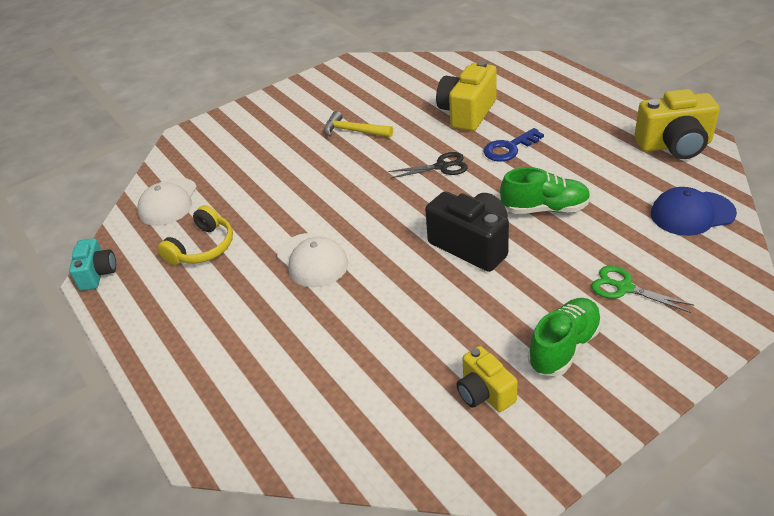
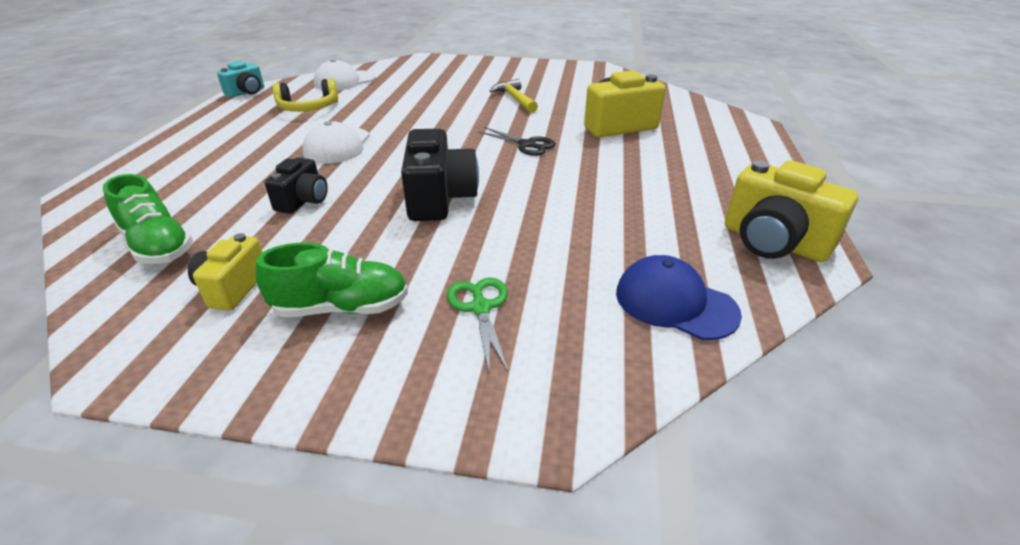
camera: 40 degrees right, 5 degrees down
(392, 314) = (303, 201): none -> black camera
(509, 148) = (602, 161): blue key -> none
(545, 209) = (543, 212): green shoe -> green shoe (158, 246)

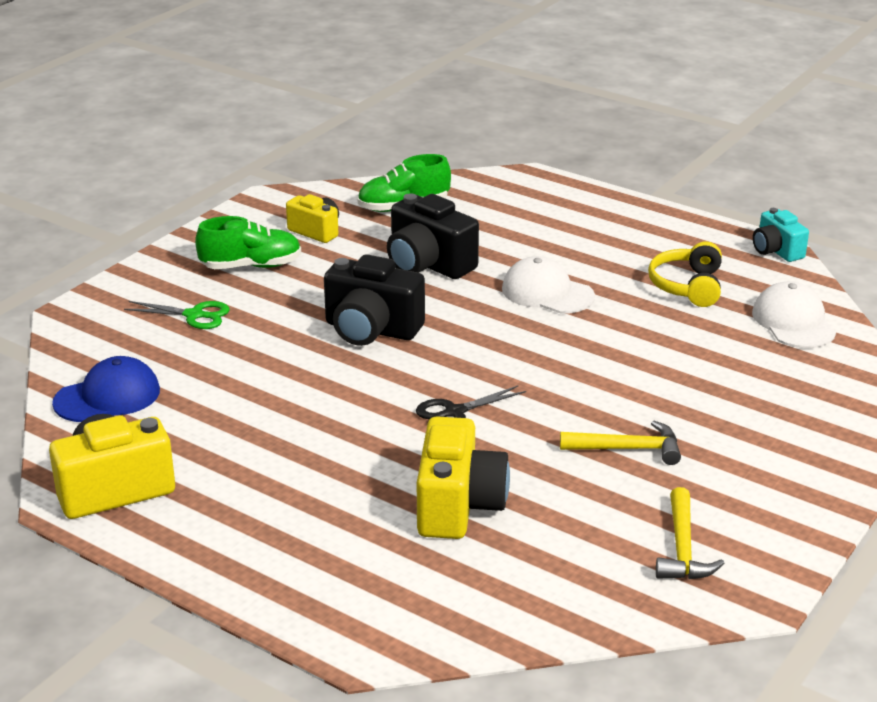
camera: 115 degrees right, 5 degrees down
(303, 201) = (428, 264): black camera -> black camera, size x1.66
(342, 307) = (251, 266): green shoe -> green shoe turned 120 degrees counterclockwise
(582, 80) = (683, 548): none -> yellow hammer

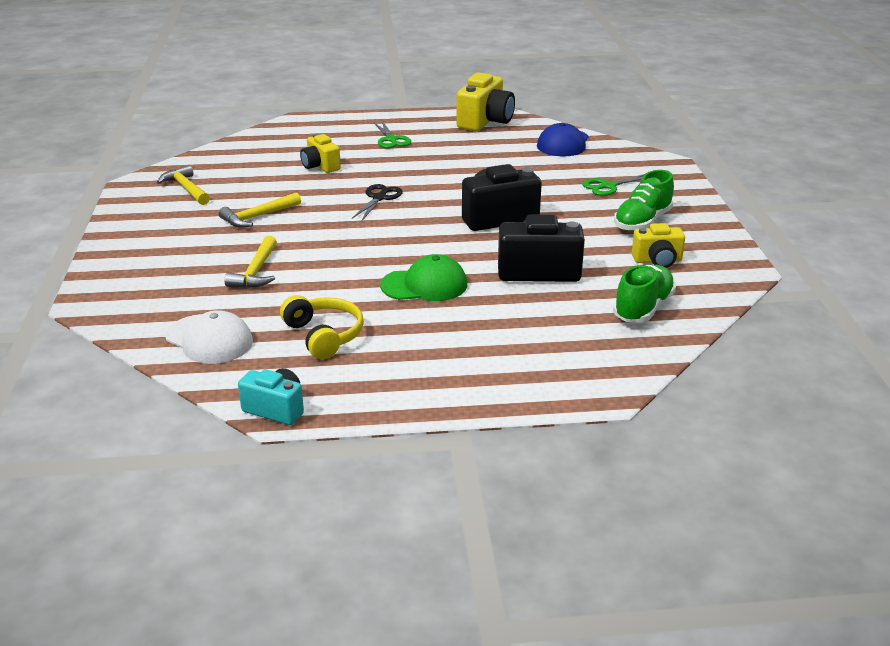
camera: 140 degrees right, 0 degrees up
(294, 516) = (391, 139): none -> green scissors
(458, 506) = (320, 166): yellow camera -> yellow camera, size x0.60
(547, 292) = (424, 285): white cap -> green cap
(694, 373) = (256, 272): none -> yellow hammer

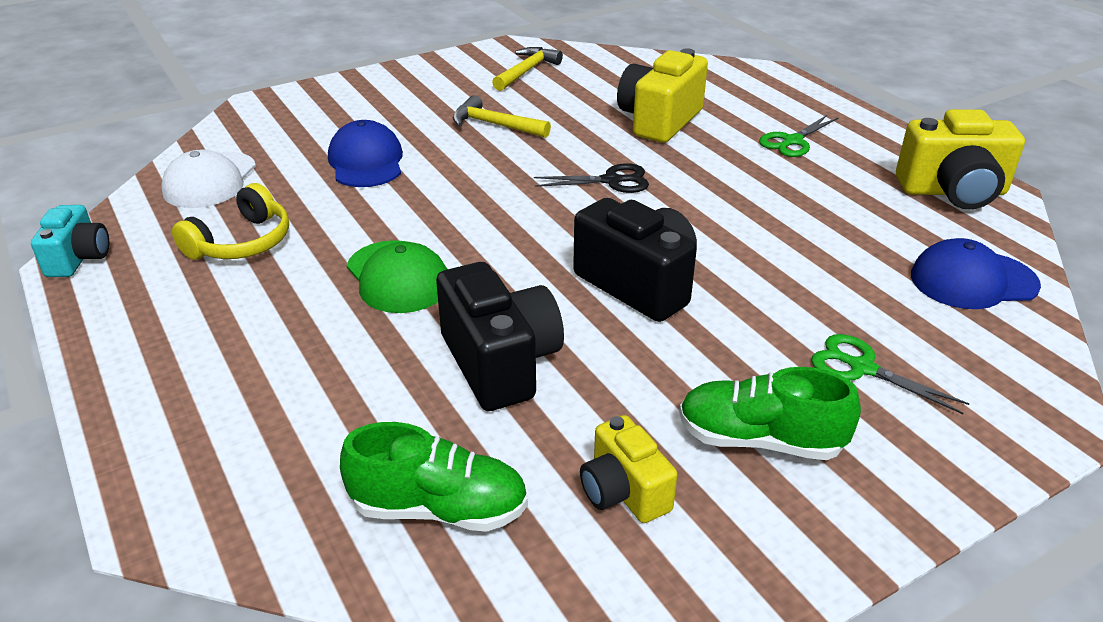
camera: 65 degrees right, 5 degrees up
(256, 272) = (366, 162): yellow hammer -> blue cap
(320, 166) = (659, 121): yellow camera -> yellow camera, size x1.66

